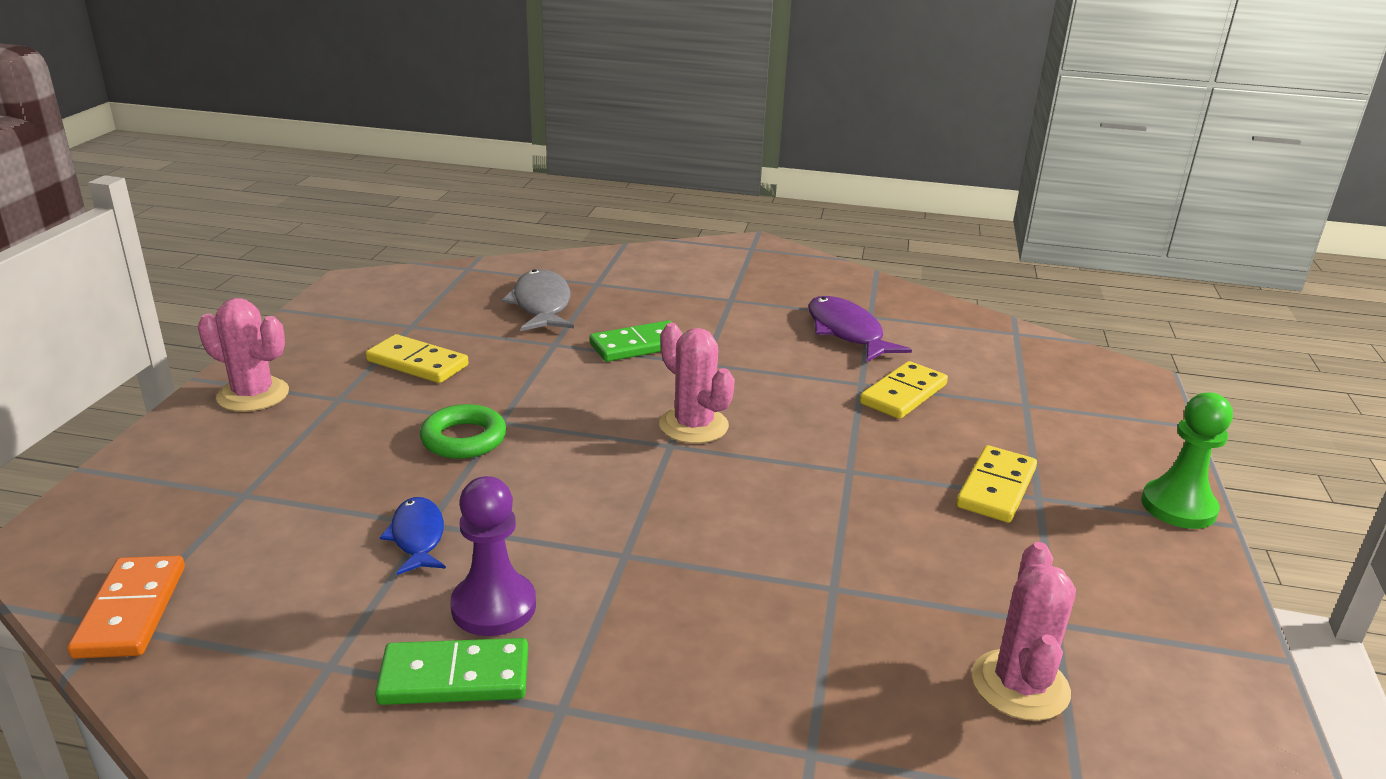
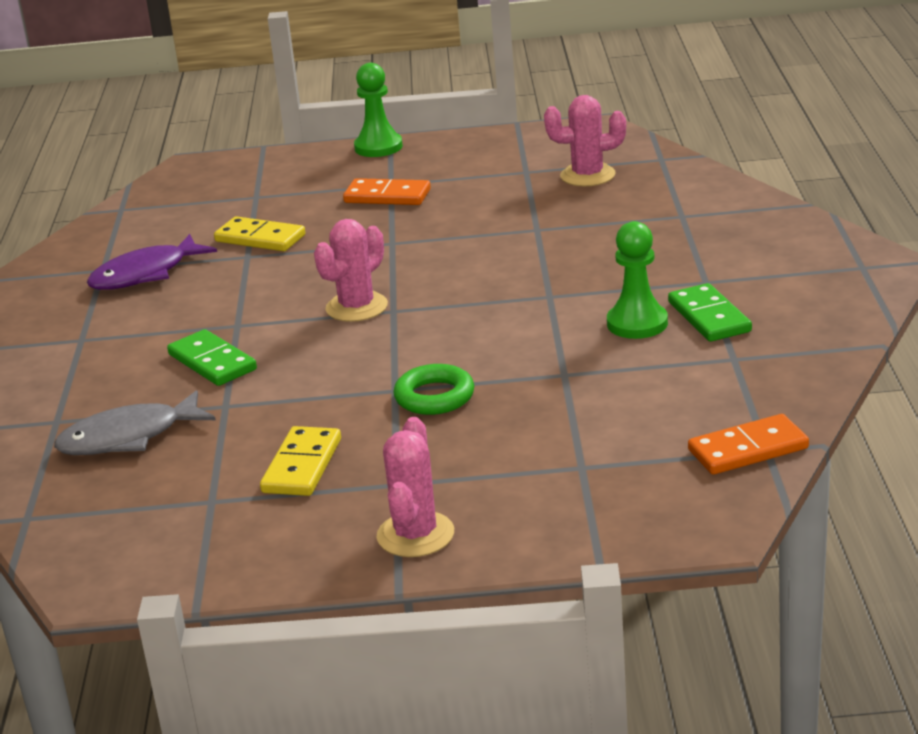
camera: 100 degrees left, 0 degrees up
(417, 537) = (584, 372): blue fish -> none
(494, 607) = (637, 323): purple pawn -> green pawn
(995, 488) = (387, 196): yellow domino -> orange domino

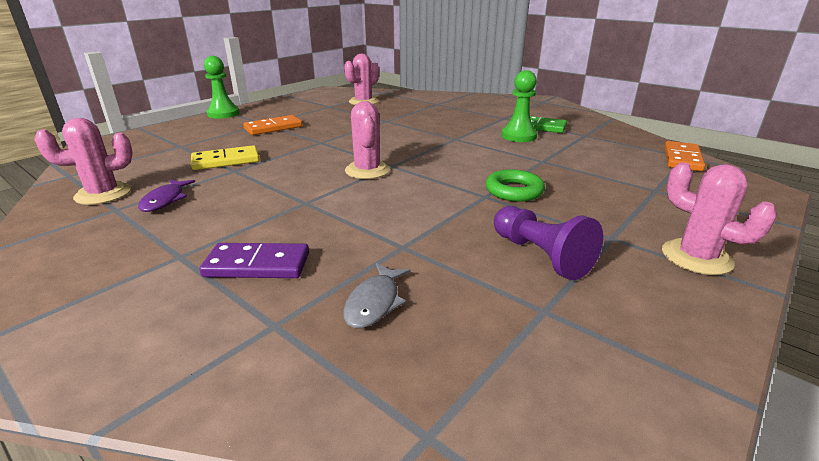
camera: 50 degrees left, 0 degrees up
(112, 371) = (257, 265): none -> purple domino
(116, 246) = (103, 194): none -> pink cactus
(128, 437) = (375, 303): grey fish -> grey fish, size x0.63
(145, 274) = (165, 200): purple fish -> purple fish, size x0.63
(212, 362) = (334, 227): green domino -> none
(302, 466) = (540, 255): yellow domino -> purple pawn

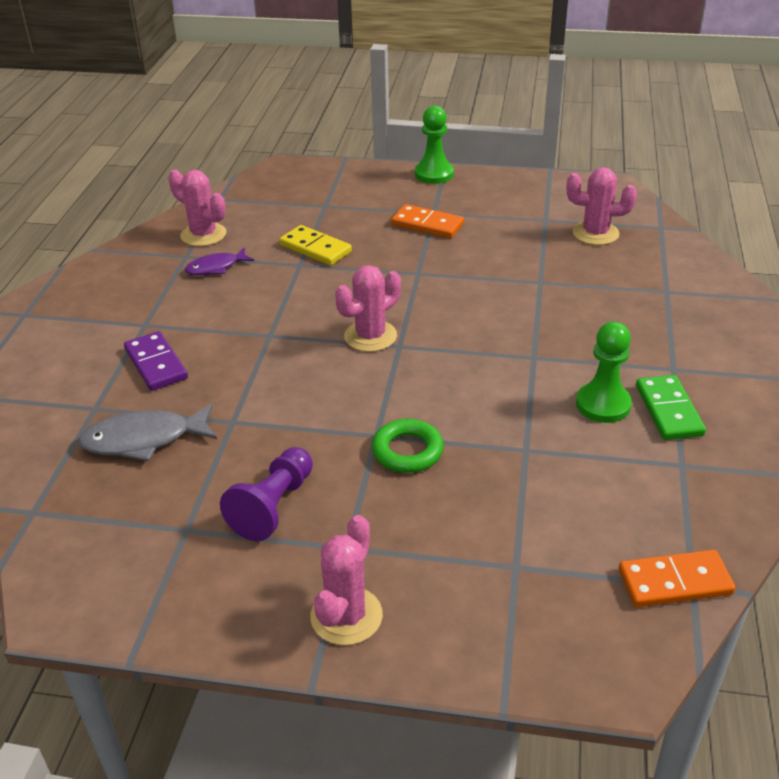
camera: 60 degrees right, 10 degrees up
(375, 303) = (144, 440): grey fish -> grey fish, size x1.59

